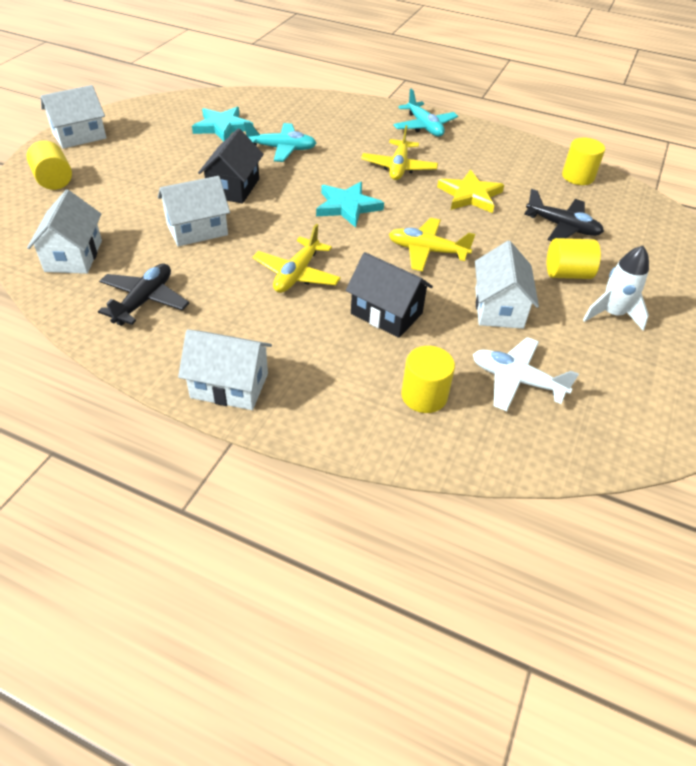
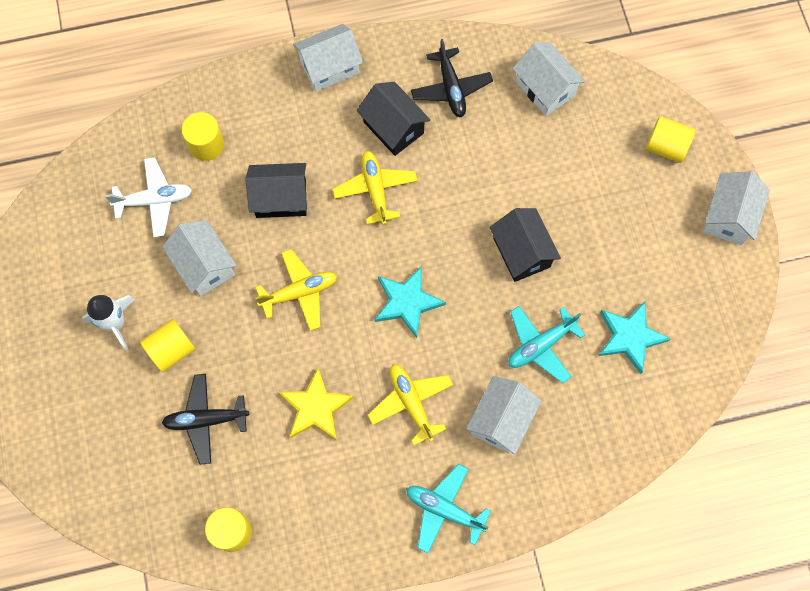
camera: 145 degrees right, 25 degrees up
(197, 229) = (493, 180): white house -> white house (501, 420)
(230, 304) = (393, 127): none -> black house

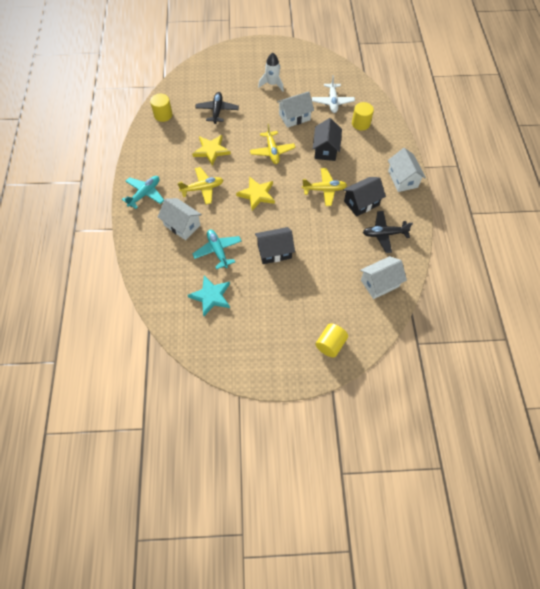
camera: 100 degrees right, 10 degrees down
(171, 350) = (254, 102): yellow cylinder -> none
(407, 302) = (257, 194): turquoise star -> yellow star
(729, 217) = (275, 371): white house -> none

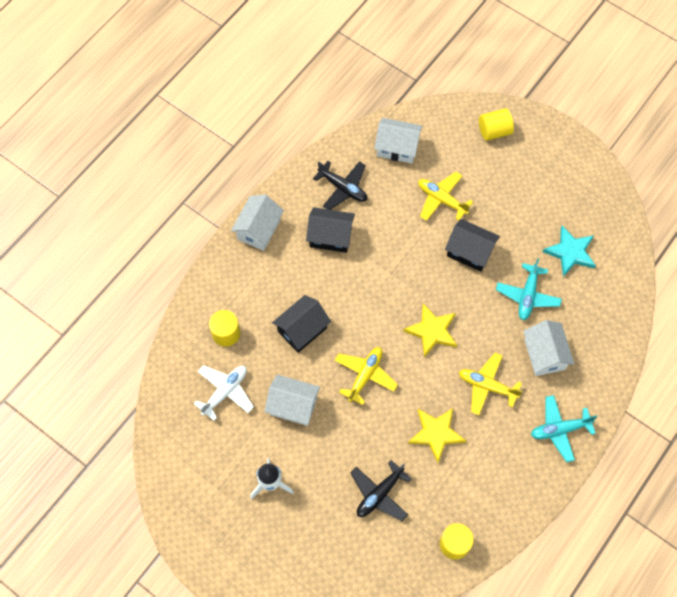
camera: 140 degrees left, 5 degrees up
(324, 190) = (353, 281): yellow plane -> yellow plane (441, 199)

